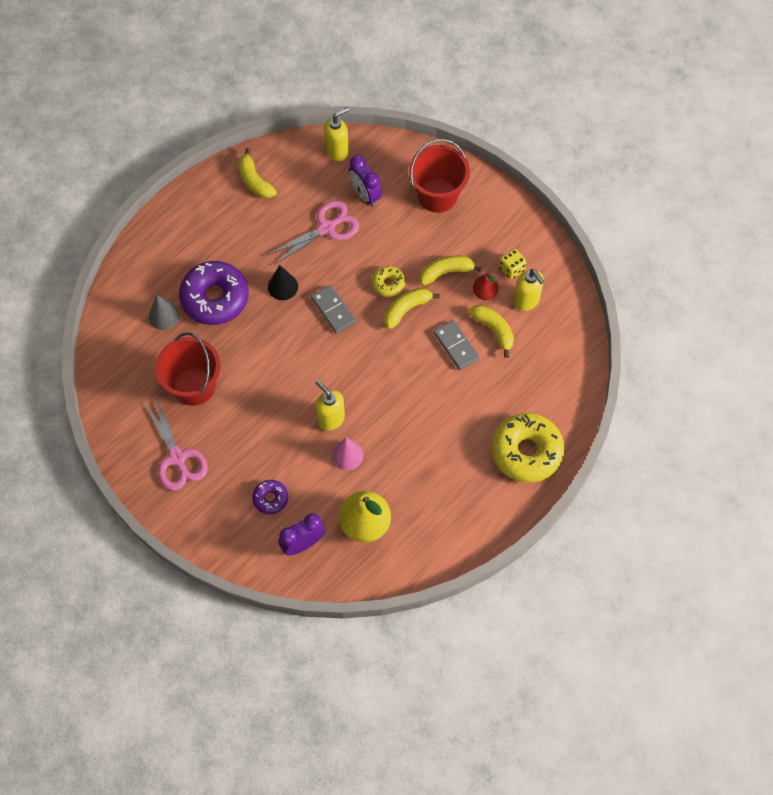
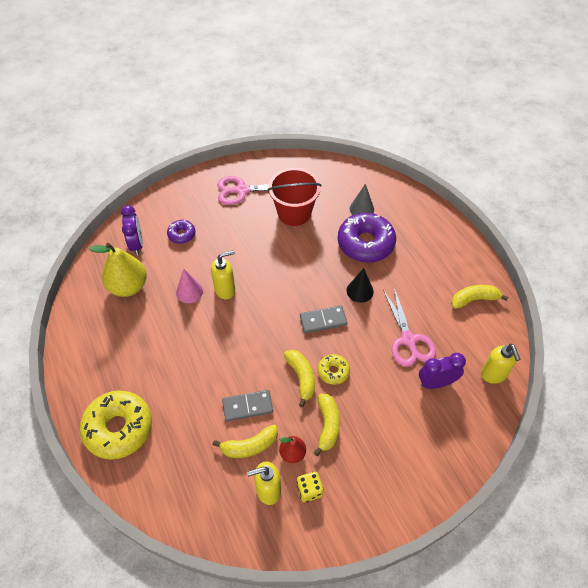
camera: 110 degrees right, 10 degrees down
(437, 195) = (418, 449): red bucket -> none

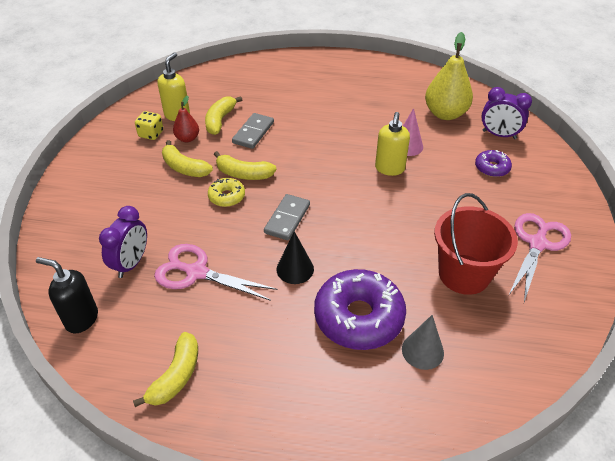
camera: 125 degrees right, 10 degrees down
(118, 428) = (306, 69): yellow donut -> none
(493, 374) = (81, 319): yellow soap dispenser -> black soap dispenser

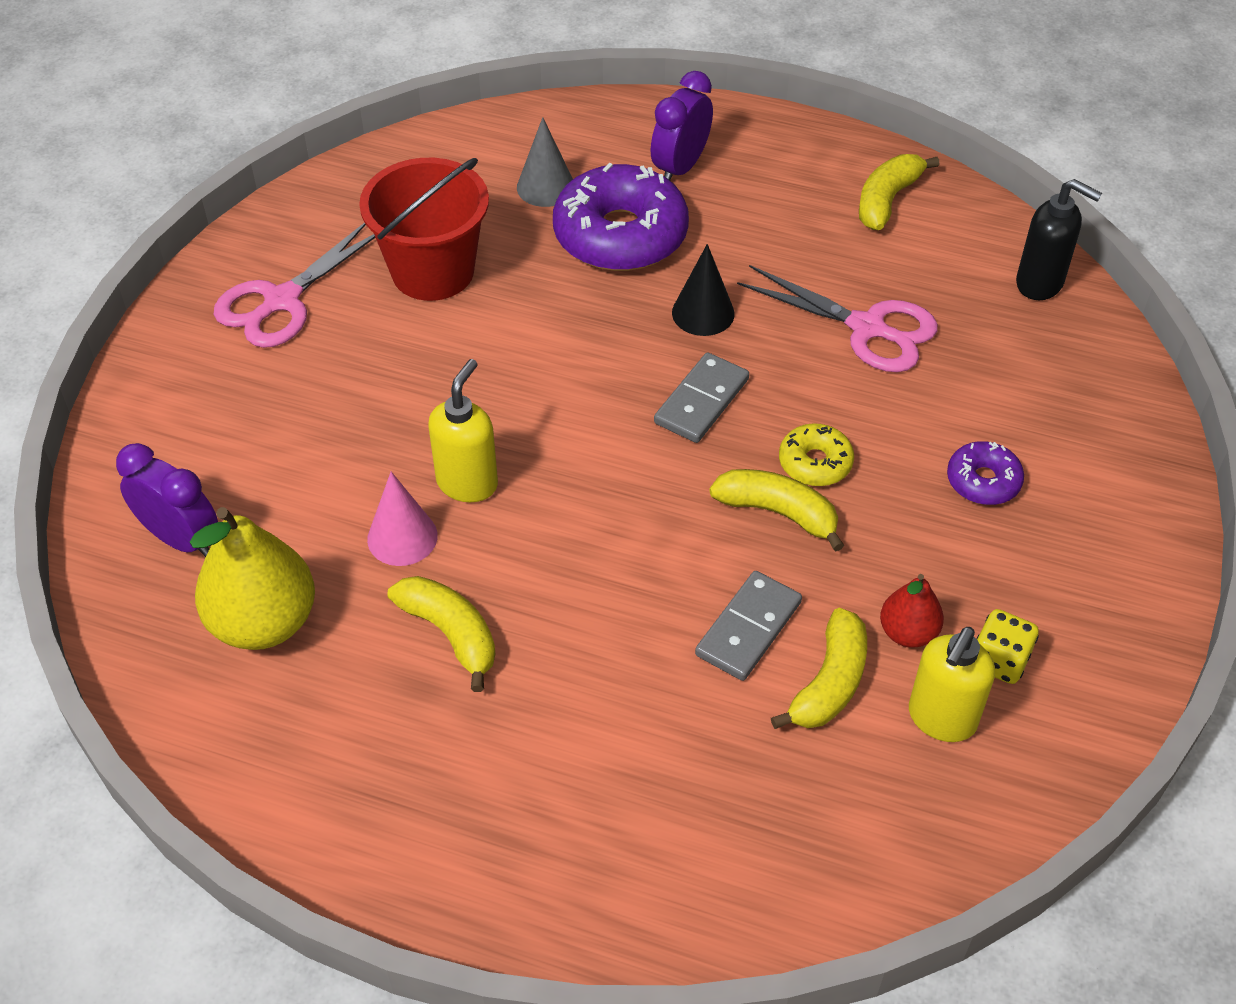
camera: 170 degrees left, 5 degrees up
(131, 263) = (980, 356): purple clock -> purple clock (680, 167)
(184, 167) = (907, 547): yellow banana -> yellow banana (450, 634)
(492, 168) = (256, 456): purple donut -> purple donut (983, 481)

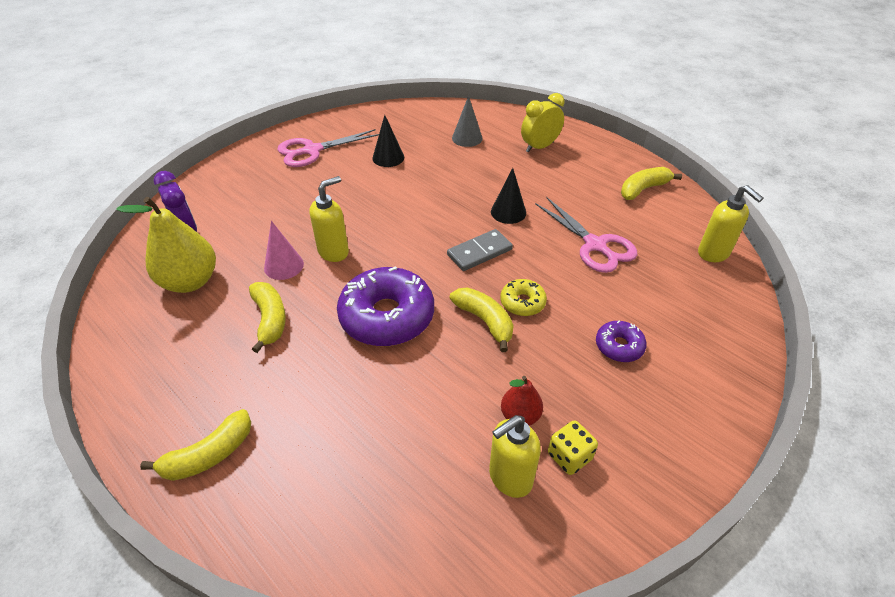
camera: 25 degrees right, 5 degrees down
(433, 271) = (388, 157): red bucket -> black cone
(620, 235) = (489, 167): purple donut -> purple donut (387, 316)
(680, 167) = (539, 147): purple clock -> yellow clock
(748, 629) = (426, 377): grey domino -> none
(829, 683) = (453, 426): yellow banana -> yellow banana (209, 455)
(1040, 283) = (714, 253): black soap dispenser -> yellow soap dispenser

